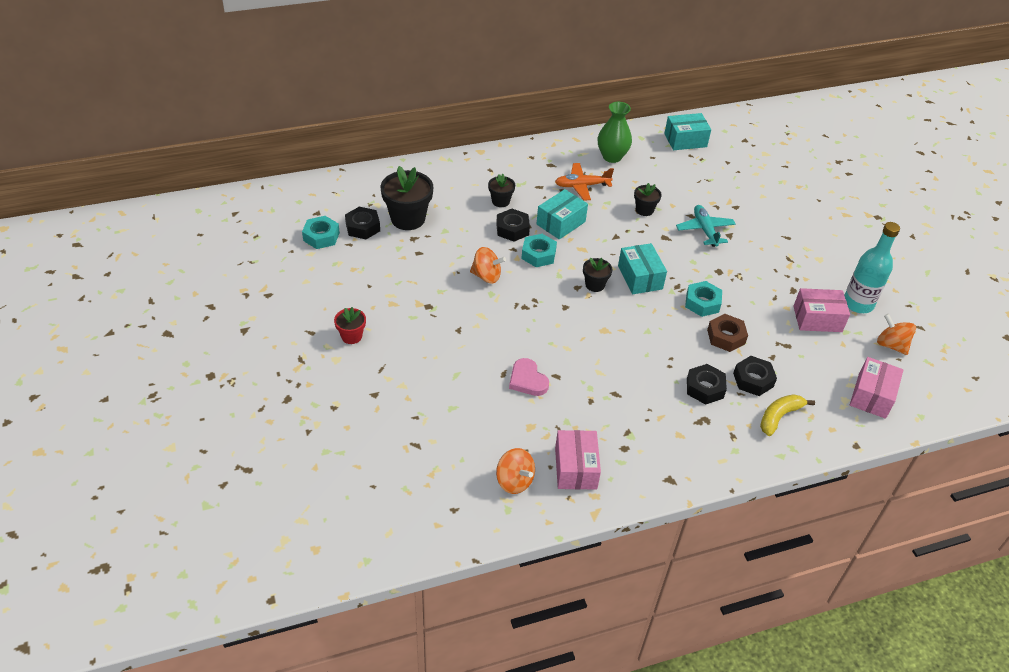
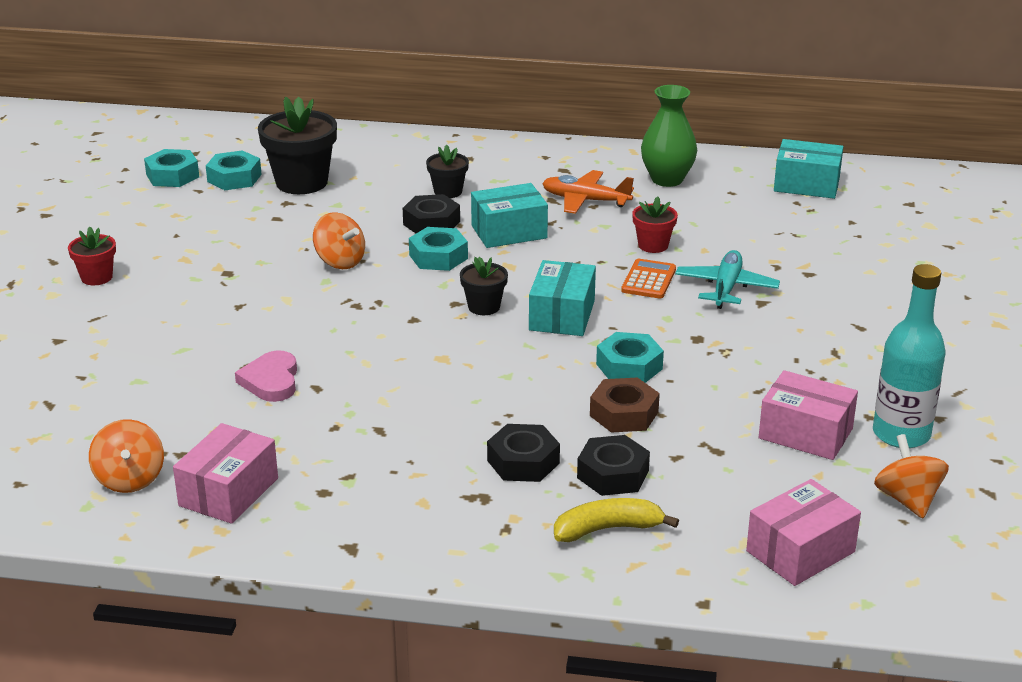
camera: 30 degrees right, 15 degrees down
(363, 227) = (234, 178): black nut -> turquoise nut
(644, 210) = (653, 245): black flower pot -> red flower pot
(662, 237) = (648, 280): none -> orange calculator

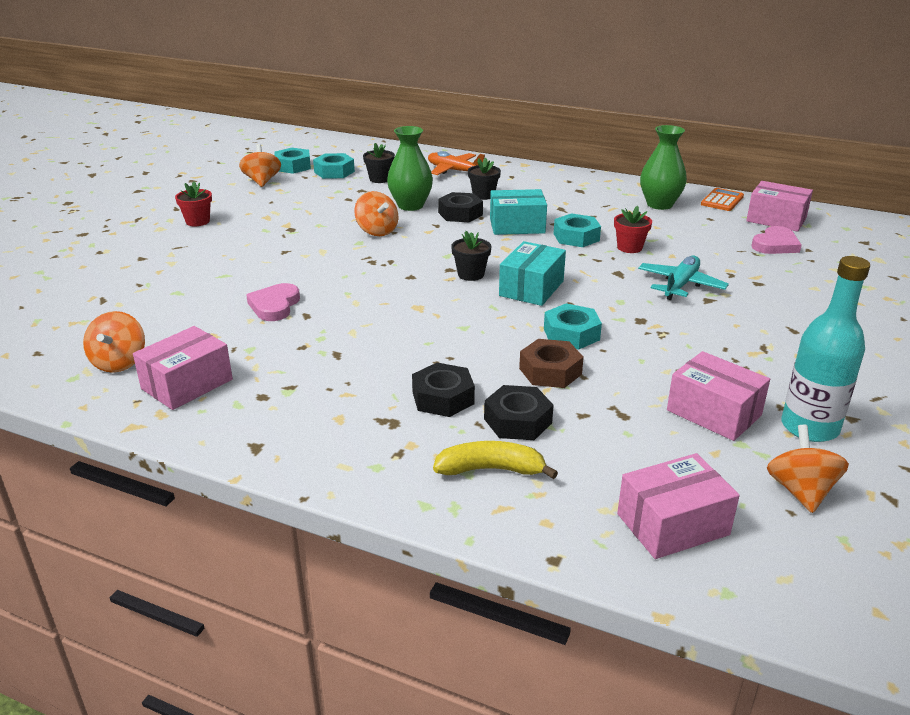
camera: 15 degrees right, 0 degrees up
(144, 205) = (262, 181): none -> orange spinning top
(301, 182) = (380, 179): black flower pot -> black flower pot, size x0.54
(363, 218) = (410, 205): none -> green vase
(438, 257) = (453, 236): turquoise nut -> turquoise nut (576, 237)
(585, 200) = (587, 211): orange plane -> orange plane (455, 171)
(648, 280) = (616, 271): orange calculator -> orange calculator (722, 200)
(806, 184) = (776, 219): turquoise box -> pink box
(814, 220) = (775, 245): none -> pink heart

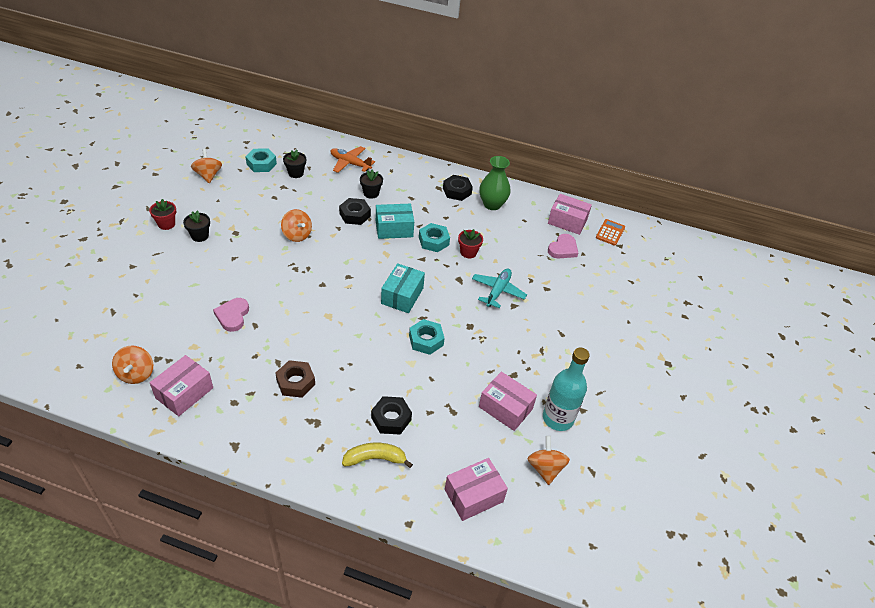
camera: 10 degrees left, 15 degrees up
(293, 166) = (229, 157): turquoise nut -> none
(410, 205) = (319, 205): green vase -> none
(443, 398) = (346, 400): black nut -> black nut (457, 191)
(471, 274) = (362, 282): black flower pot -> black flower pot (200, 236)
(550, 371) = (411, 375): brown nut -> brown nut (295, 382)
(722, 200) = (534, 200): orange calculator -> orange calculator (610, 232)

